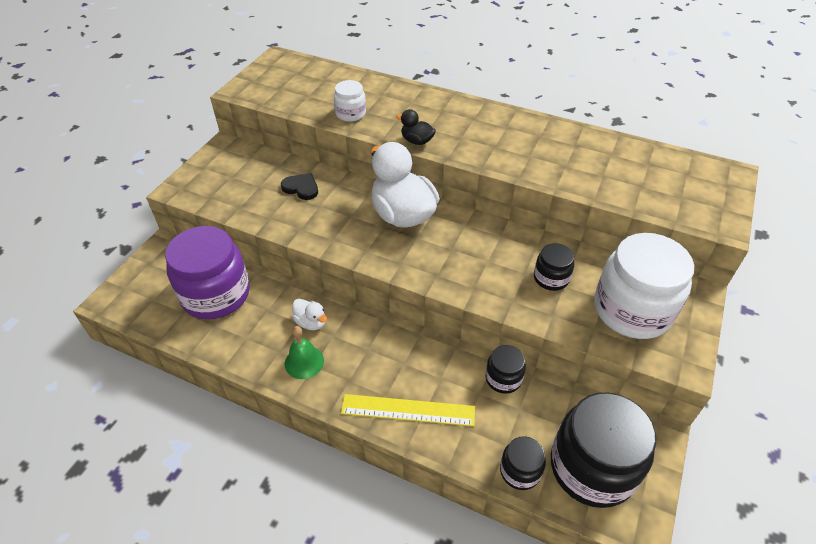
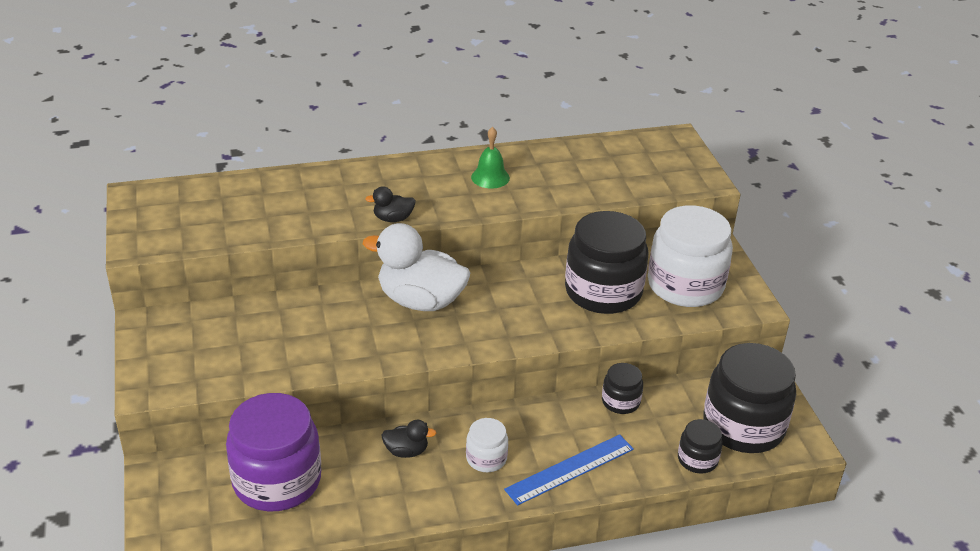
camera: 40 degrees left, 10 degrees down
(301, 188) = (288, 324): black heart -> none
(304, 362) = (438, 486): green bell -> green bell (490, 177)
(311, 322) = (406, 451): white duck -> black duck
(350, 113) = (294, 220): white jar -> white jar (486, 458)
(408, 410) = (570, 469): yellow ruler -> blue ruler
(551, 278) = (603, 292): black jar -> black jar, size x2.08

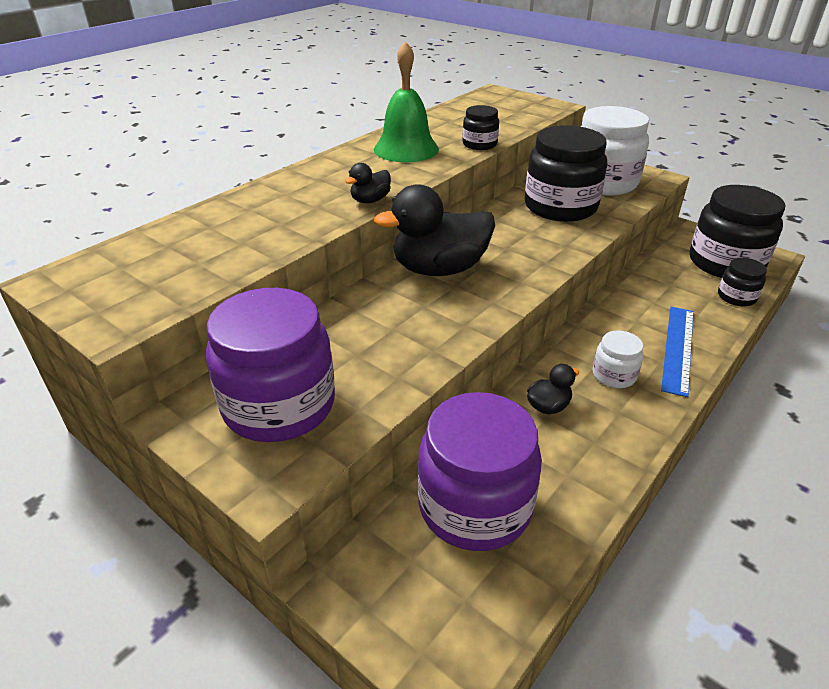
camera: 35 degrees left, 0 degrees up
(202, 346) = (279, 405): none -> purple jar
(420, 301) = (439, 269): white duck -> black duck
(490, 177) = (406, 149): green bell -> green bell, size x1.70
(620, 401) = (636, 286): black jar -> black jar (479, 144)

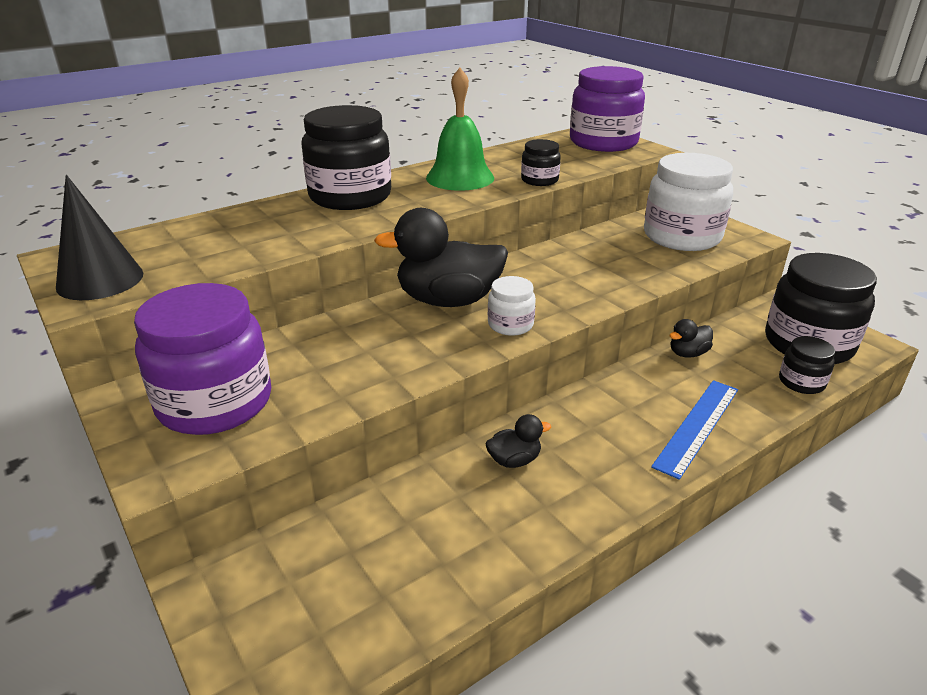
camera: 15 degrees right, 5 degrees down
(116, 300) = (100, 280): none -> black cone
(370, 200) = (389, 221): black duck -> black duck (688, 353)
(474, 506) = (380, 543): purple jar -> purple jar (603, 142)
(560, 207) = (617, 256): black jar -> black jar (350, 196)
(614, 375) = (605, 441): white jar -> white jar (510, 325)

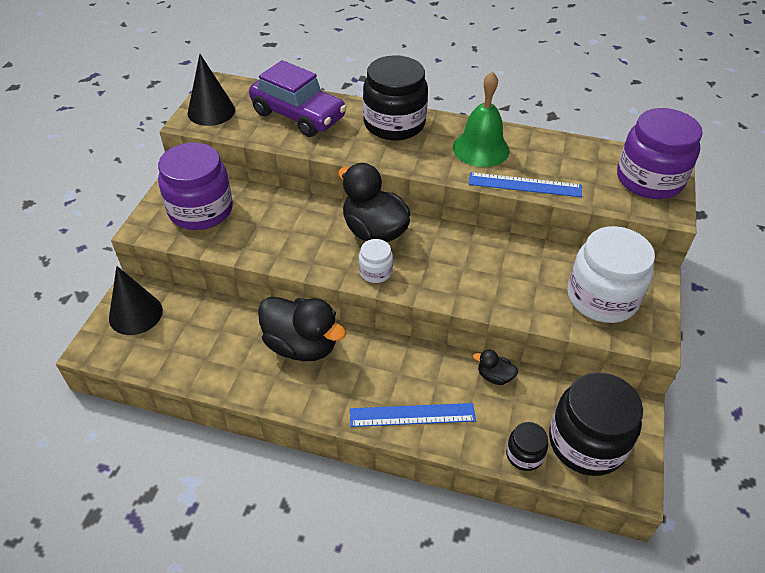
camera: 50 degrees right, 15 degrees up
(231, 234) = (298, 115): none -> purple car
(260, 605) = (135, 314): none -> black cone
(514, 460) = (301, 345): black duck -> black duck, size x2.20
(539, 180) = (524, 185): black jar -> blue ruler

